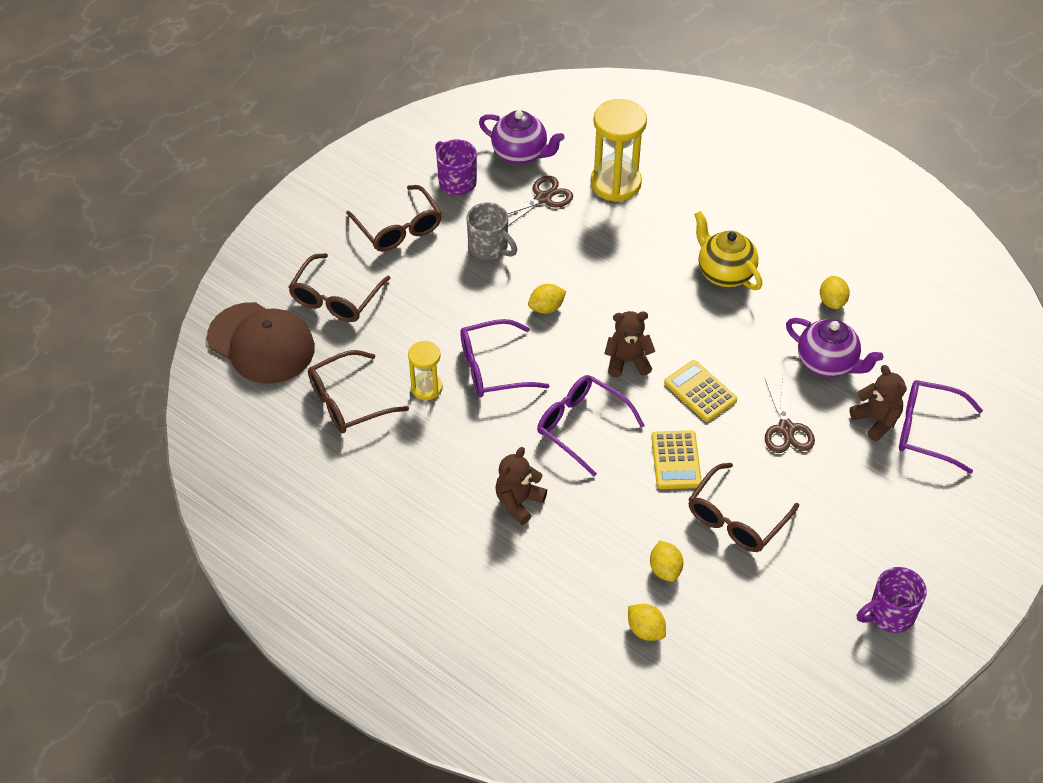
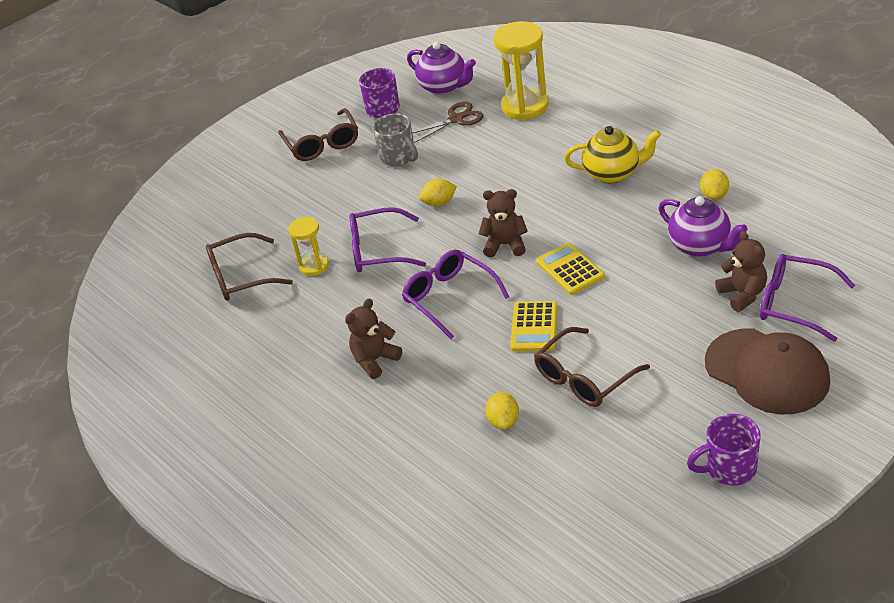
camera: 15 degrees right, 10 degrees down
(261, 343) = (178, 232): brown cap -> brown cap (767, 371)
(336, 298) = (253, 197): brown glasses -> none
(645, 630) = (472, 475): yellow lemon -> none
(724, 273) = (613, 173): yellow teapot -> yellow teapot turned 120 degrees clockwise
(786, 428) = (649, 301): brown scissors -> none

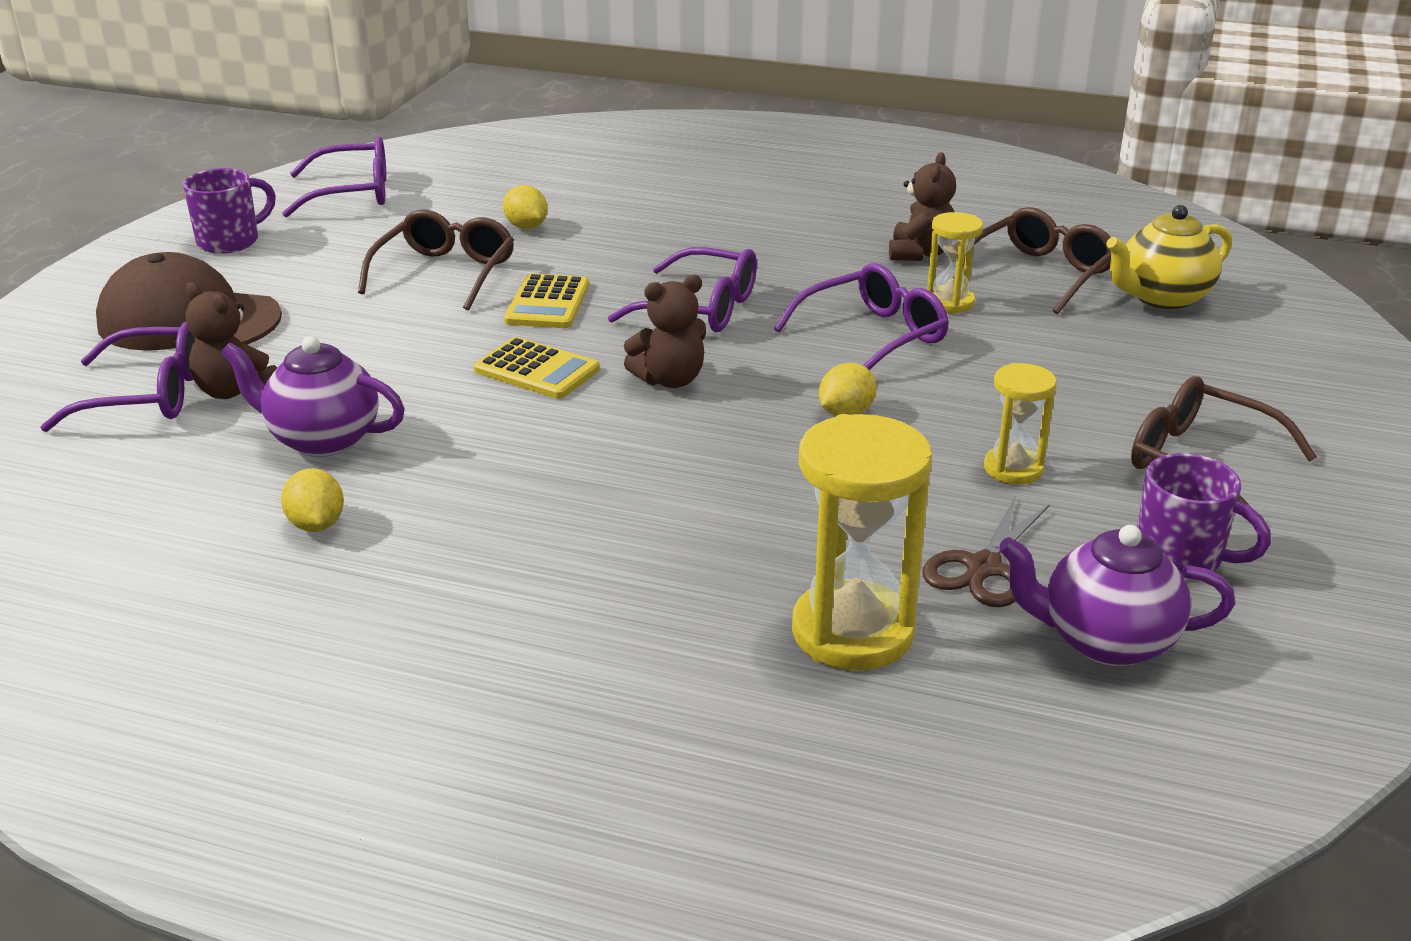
camera: 145 degrees right, 10 degrees down
(375, 360) = (740, 240): brown teddy bear -> brown teddy bear (920, 253)
(399, 157) = (1013, 469): grey mug -> yellow hourglass
(534, 327) = (547, 303): yellow calculator -> yellow calculator turned 150 degrees counterclockwise
(613, 173) = (545, 524): yellow teapot -> yellow teapot (1161, 298)
(616, 518) = (352, 193): none -> purple glasses

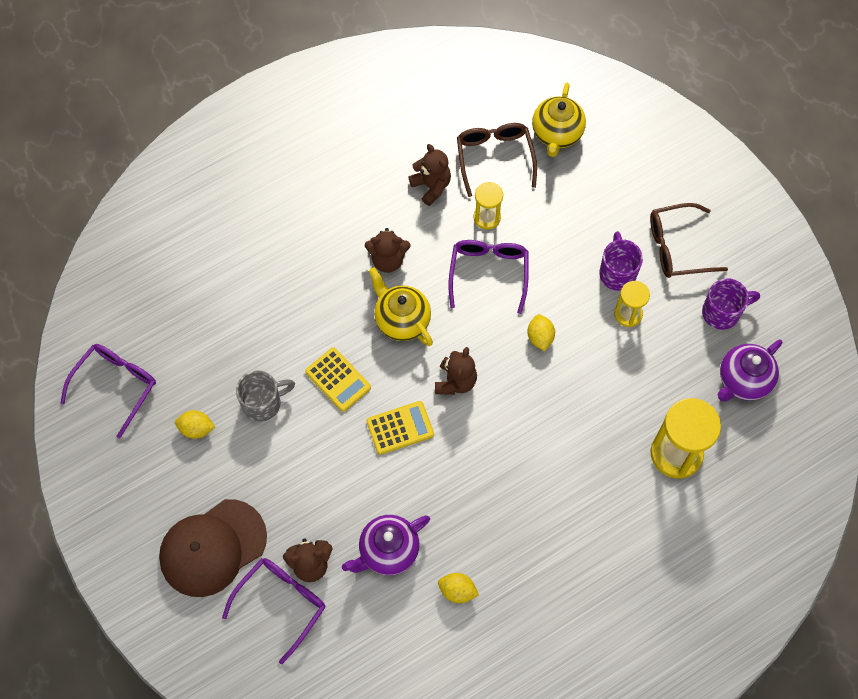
camera: 50 degrees left, 35 degrees up
(231, 241) = (127, 480): purple mug -> purple mug (617, 272)
(445, 273) = (263, 403): brown glasses -> grey mug
(526, 227) = (241, 331): yellow lemon -> yellow lemon (196, 429)
(700, 308) = (401, 320): purple glasses -> yellow teapot
(770, 268) = (388, 260): none -> brown teddy bear
(984, 567) = (676, 380): brown scissors -> none

